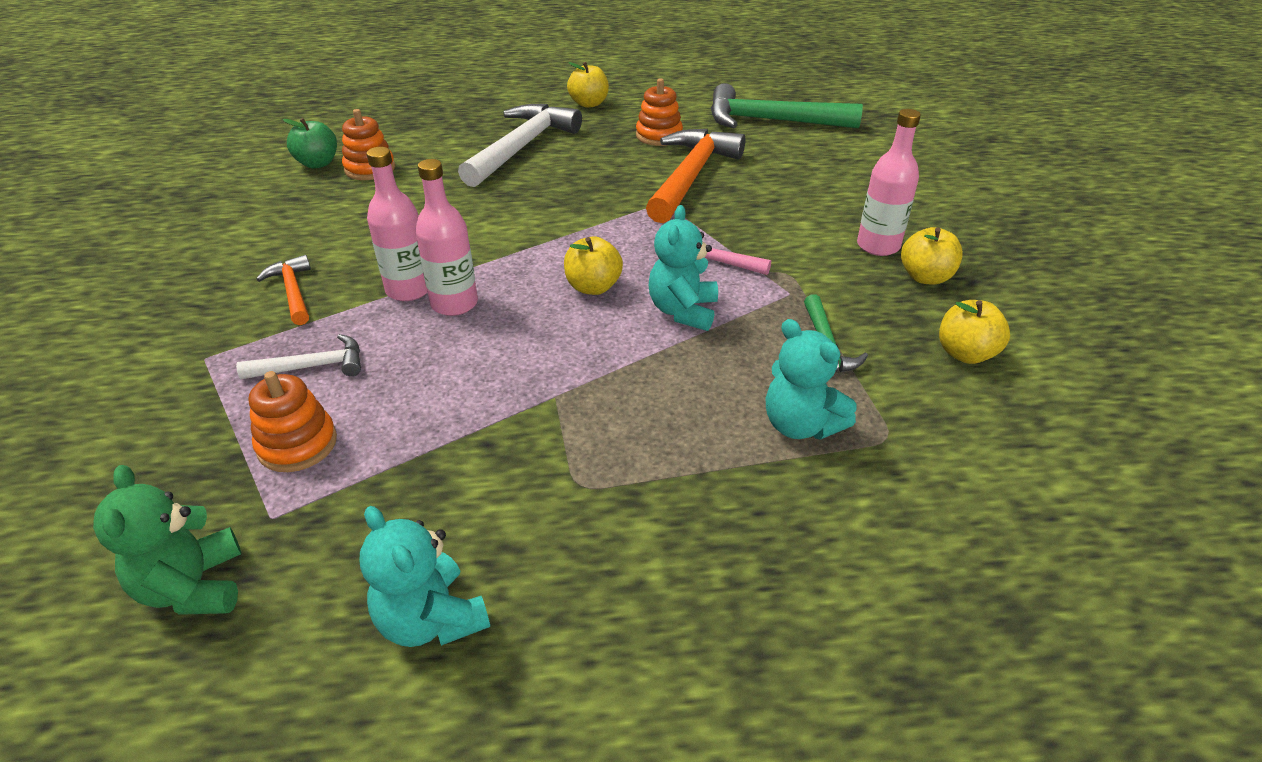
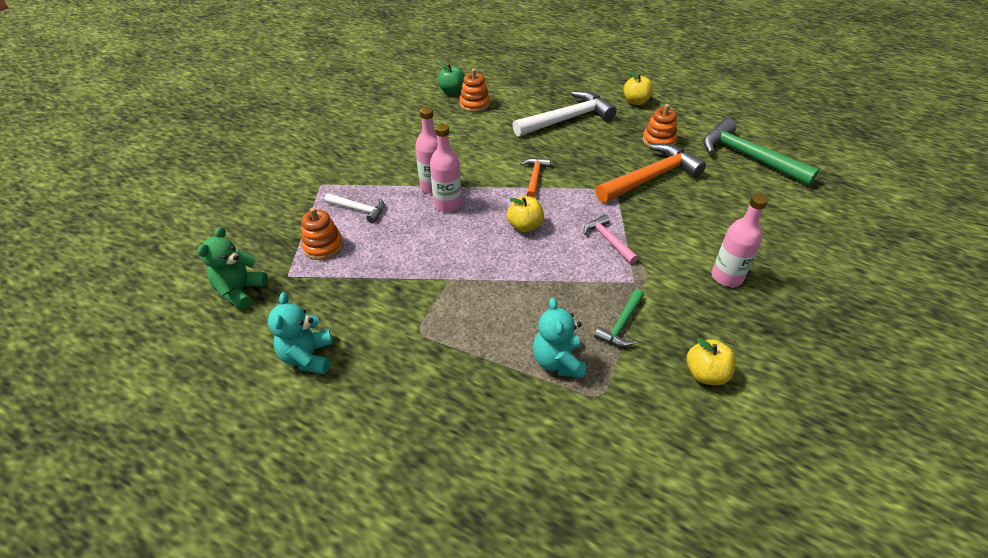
camera: 35 degrees right, 5 degrees up
(293, 292) = (382, 165): orange hammer -> orange hammer (535, 177)
(683, 311) = (559, 263): turquoise teddy bear -> none
(925, 277) = (736, 313): yellow apple -> none

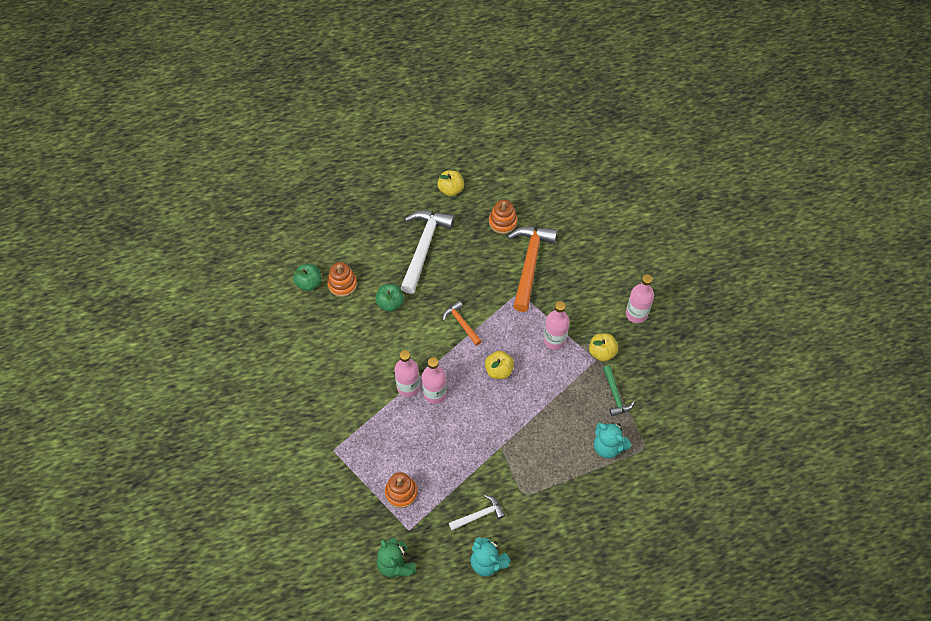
camera: 45 degrees left, 15 degrees up
(359, 209) = (386, 447): white hammer -> white hammer (479, 515)
(494, 133) = (390, 303): none -> green apple
(608, 240) = (554, 340): pink hammer -> pink bottle
(705, 374) = (677, 390): yellow apple -> yellow apple (602, 352)
(748, 157) = (568, 194): green hammer -> none

